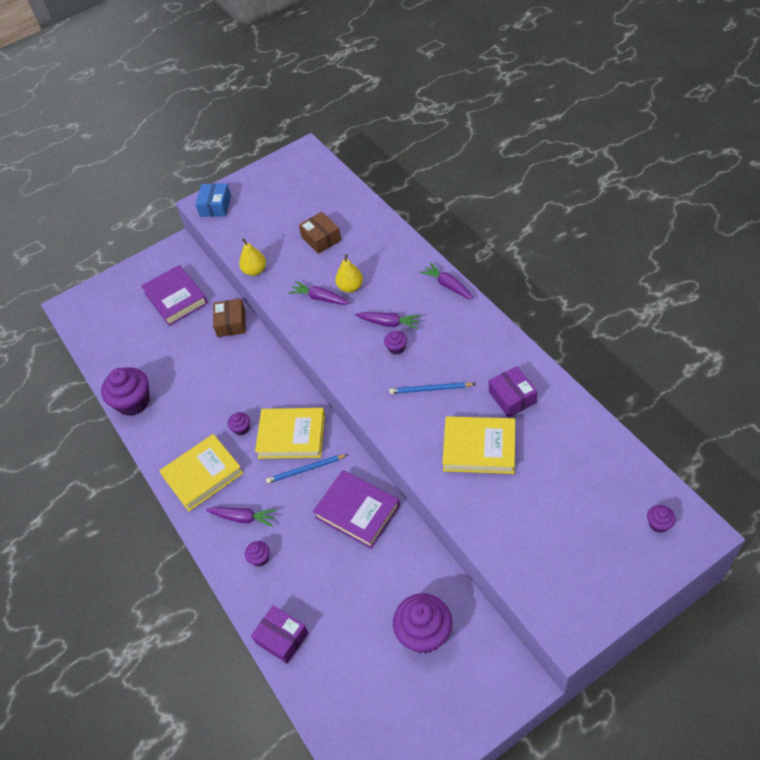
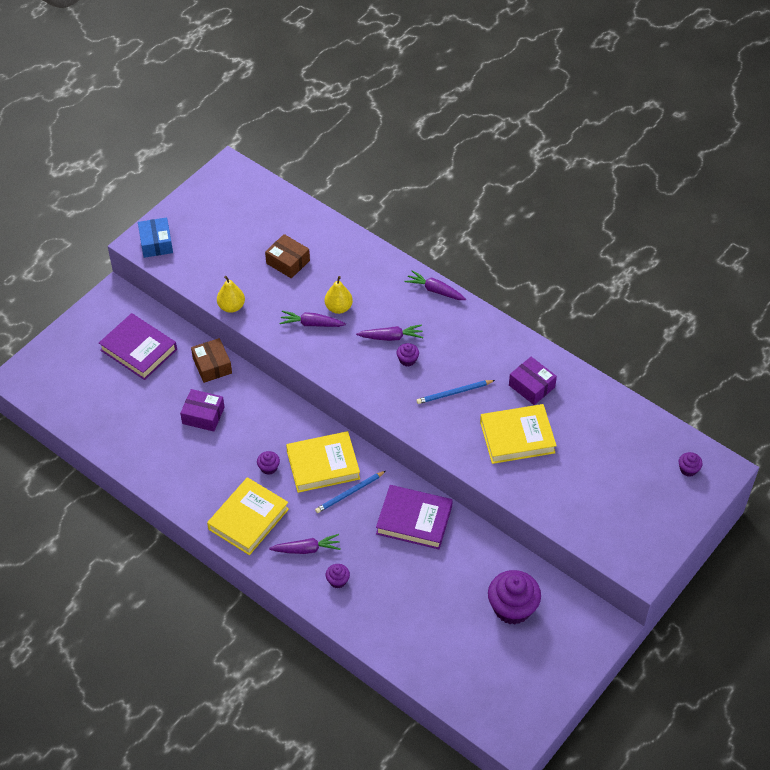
camera: 25 degrees left, 0 degrees up
(133, 402) = (142, 464): purple cupcake -> none
(282, 638) = (386, 642): purple box -> purple box (203, 415)

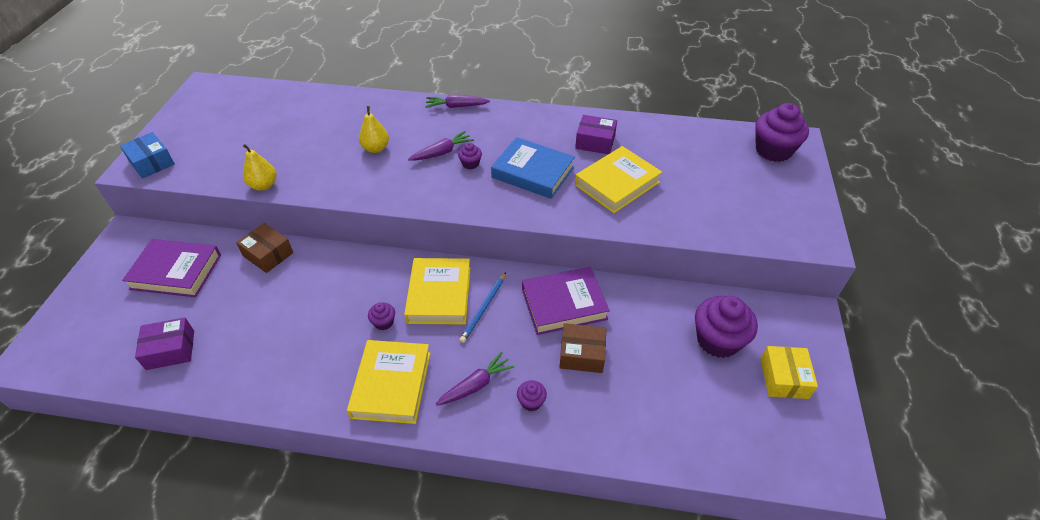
camera: 30 degrees left, 5 degrees down
(203, 415) = (282, 303): purple box -> purple box (170, 350)
(288, 262) = (303, 132): brown box -> brown box (582, 354)
(311, 324) = (357, 170): purple carrot -> none
(323, 465) = (439, 295): yellow book -> yellow book turned 45 degrees counterclockwise
(454, 393) = (533, 172): blue pencil -> blue book
(538, 660) = (784, 378): none -> yellow box
(688, 469) = (773, 150): purple cupcake -> purple cupcake, size x2.16

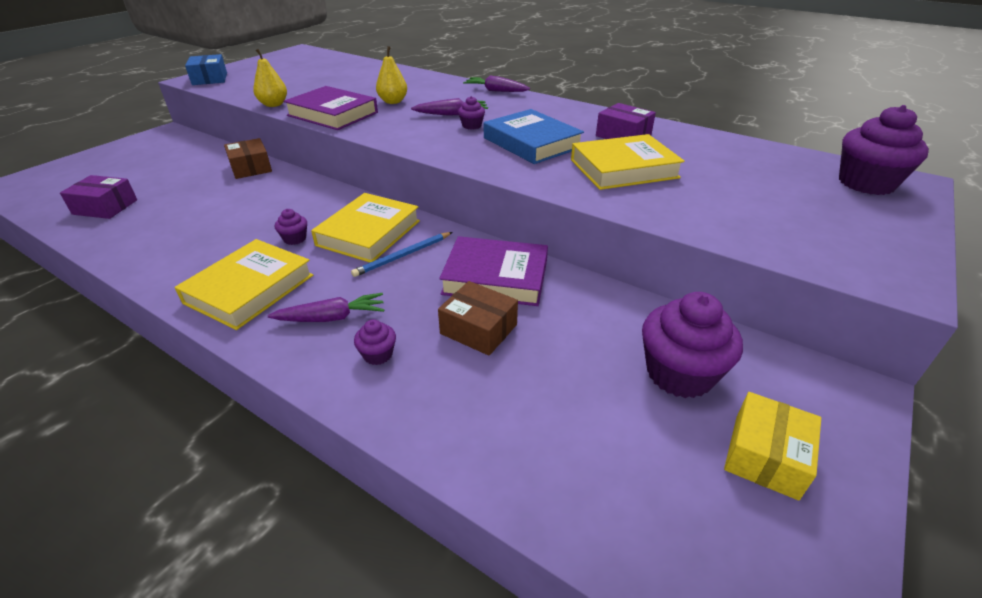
camera: 25 degrees right, 10 degrees down
(176, 272) = (171, 161): purple book -> purple book (333, 114)

